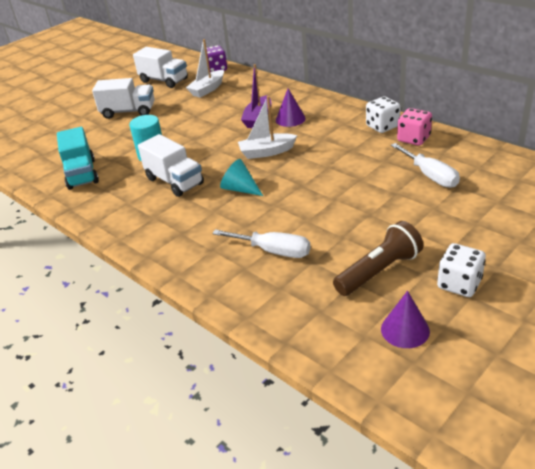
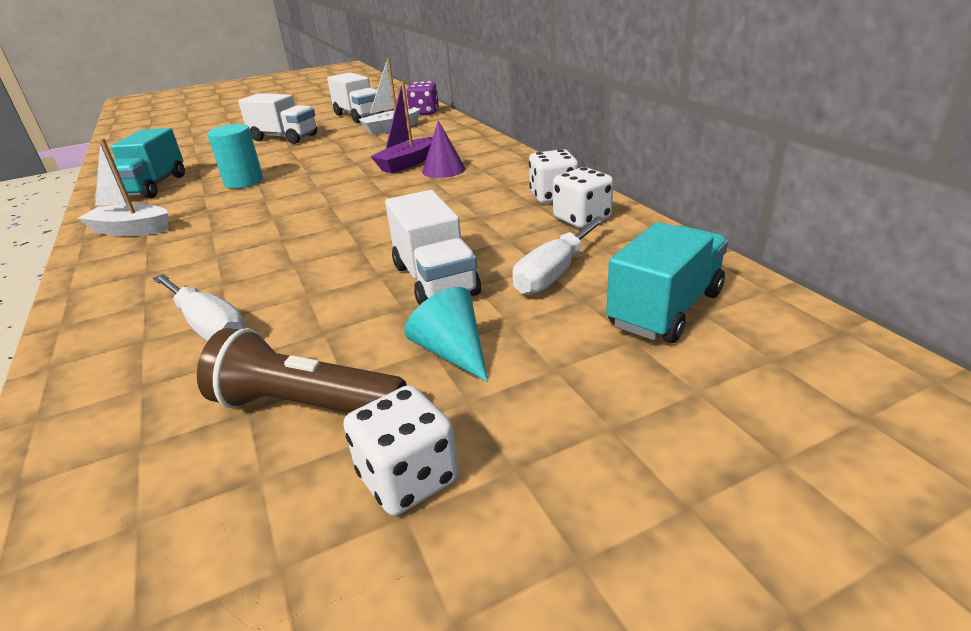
camera: 20 degrees right, 5 degrees down
(174, 181) = (225, 212): white truck -> white truck (435, 280)
(240, 189) = (281, 236): turquoise cone -> turquoise cone (452, 352)
(266, 152) = (369, 200): white boat -> white boat (131, 230)
(379, 271) = (305, 405): brown flashlight -> brown flashlight turned 150 degrees counterclockwise
(405, 330) = (209, 542): purple cone -> none
(413, 139) = (582, 219): pink dice -> white dice
(430, 176) = (554, 273): white screwdriver -> white screwdriver turned 45 degrees clockwise
(500, 182) = (665, 309): none -> turquoise truck

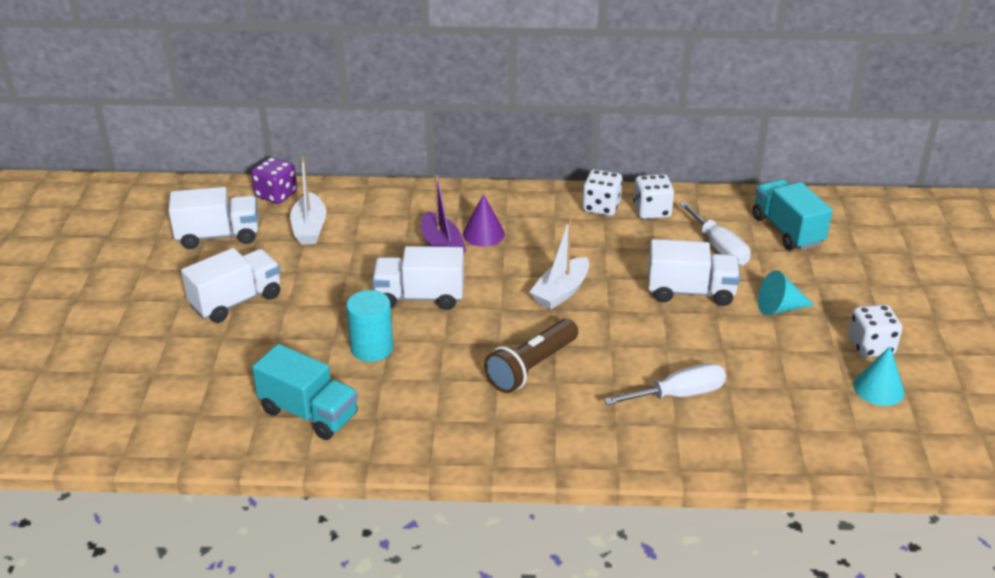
camera: 65 degrees left, 5 degrees up
(131, 230) = (440, 430): white boat -> white boat (561, 292)
(274, 522) = (878, 388): none -> turquoise cone
(305, 405) = (796, 366): brown flashlight -> brown flashlight (531, 367)
(325, 176) = (419, 297): none -> white truck

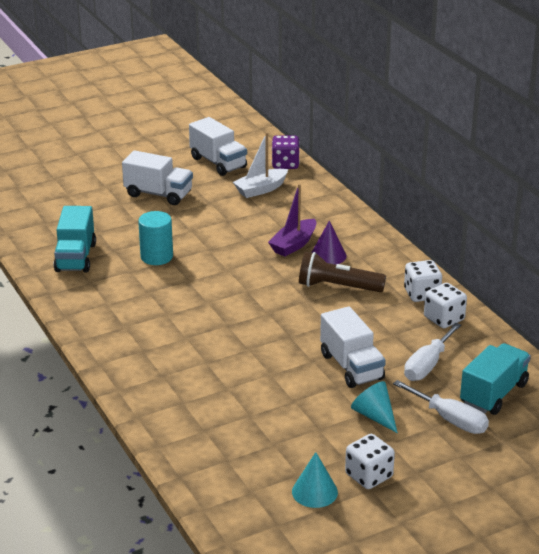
camera: 60 degrees right, 5 degrees down
(419, 297) = (227, 255): white truck -> none
(531, 367) = (193, 323): brown flashlight -> brown flashlight (337, 287)
(561, 292) = (291, 309): white boat -> none
(679, 394) = (219, 394): white screwdriver -> white screwdriver (450, 419)

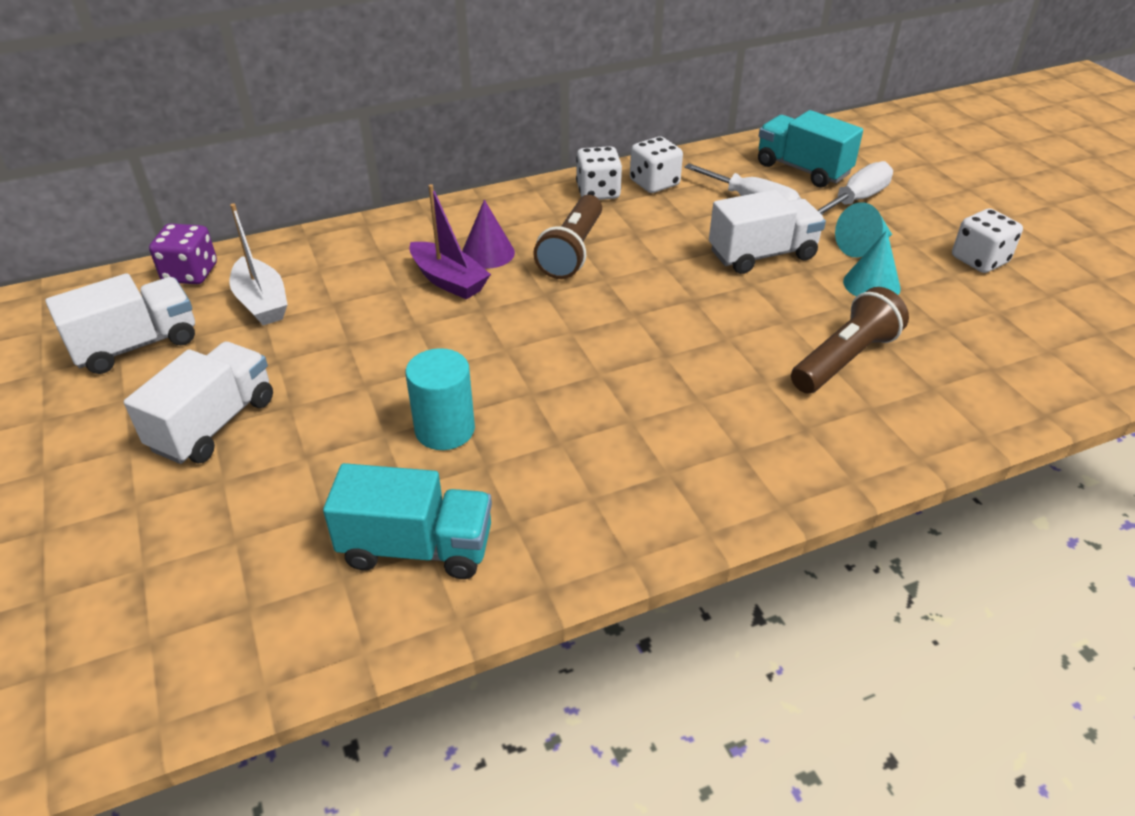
camera: 85 degrees left, 10 degrees up
(230, 395) = (845, 359): none -> brown flashlight
(314, 492) = (1026, 300): turquoise cone -> turquoise cone (871, 284)

